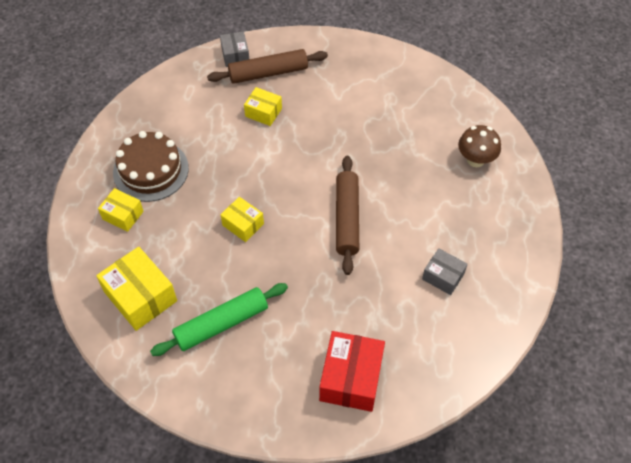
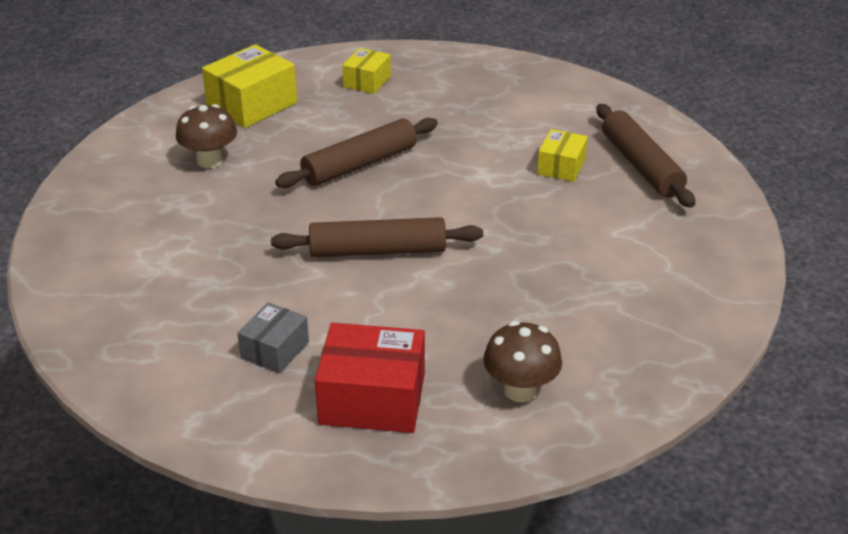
camera: 85 degrees right, 20 degrees down
(151, 170) = (438, 92): brown cake -> none
(222, 324) = (210, 161): green rolling pin -> brown mushroom
(235, 55) = (664, 135): grey box -> none
(243, 224) = (360, 164): yellow box -> brown rolling pin
(351, 378) = (116, 265): red box -> red box (372, 399)

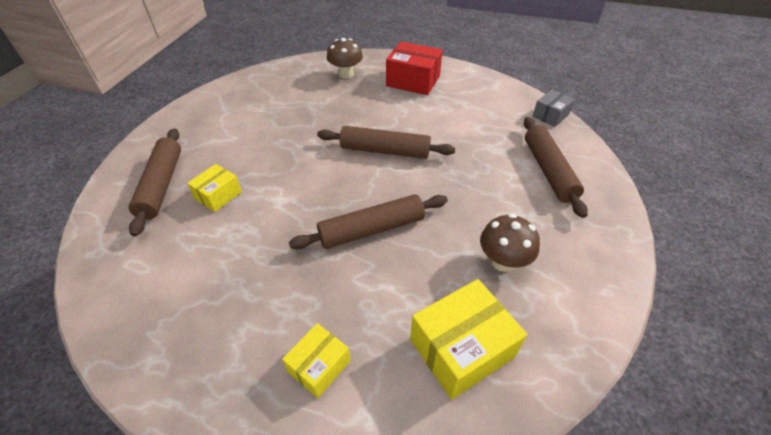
camera: 165 degrees left, 10 degrees up
(131, 262) = (548, 171): none -> brown rolling pin
(275, 350) = (456, 106): grey box -> grey box (550, 115)

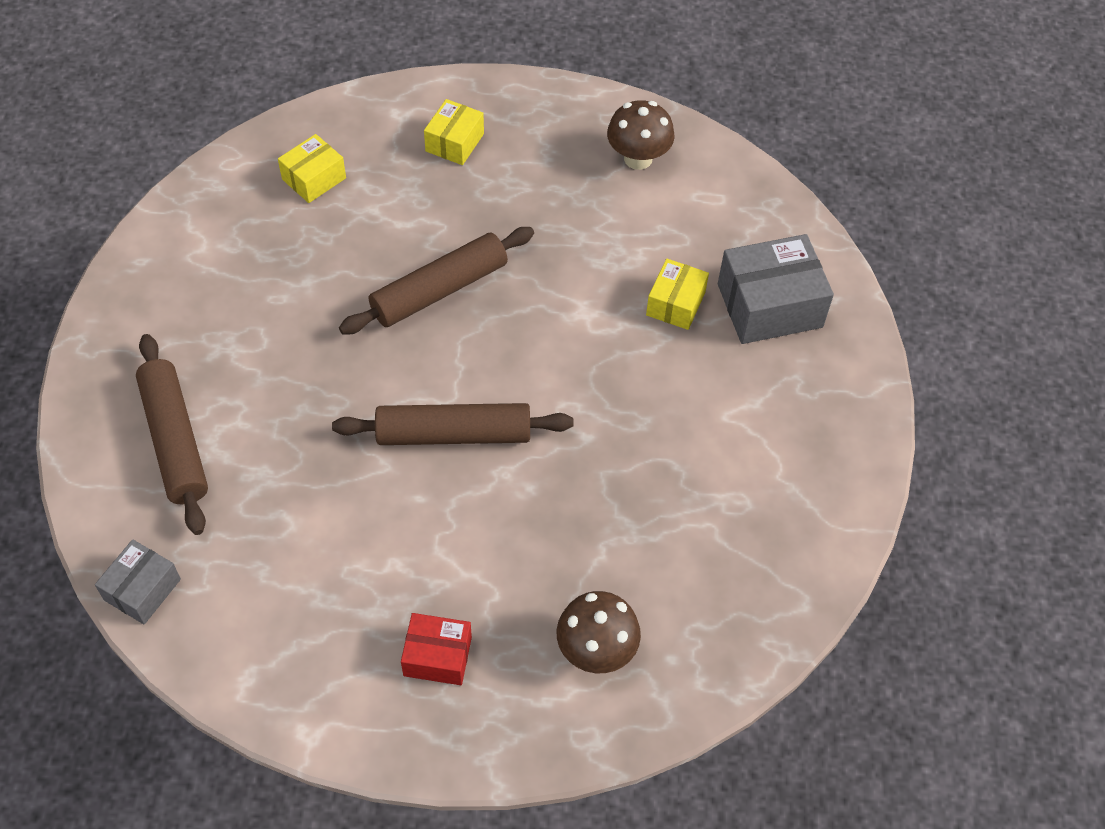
camera: 165 degrees right, 10 degrees up
(161, 185) = (769, 305): brown rolling pin -> grey box
(413, 81) = (437, 656): red box -> red box, size x0.59
(461, 348) = (314, 178): yellow box -> yellow box, size x0.59
(503, 261) = (263, 276): brown mushroom -> brown mushroom (638, 158)

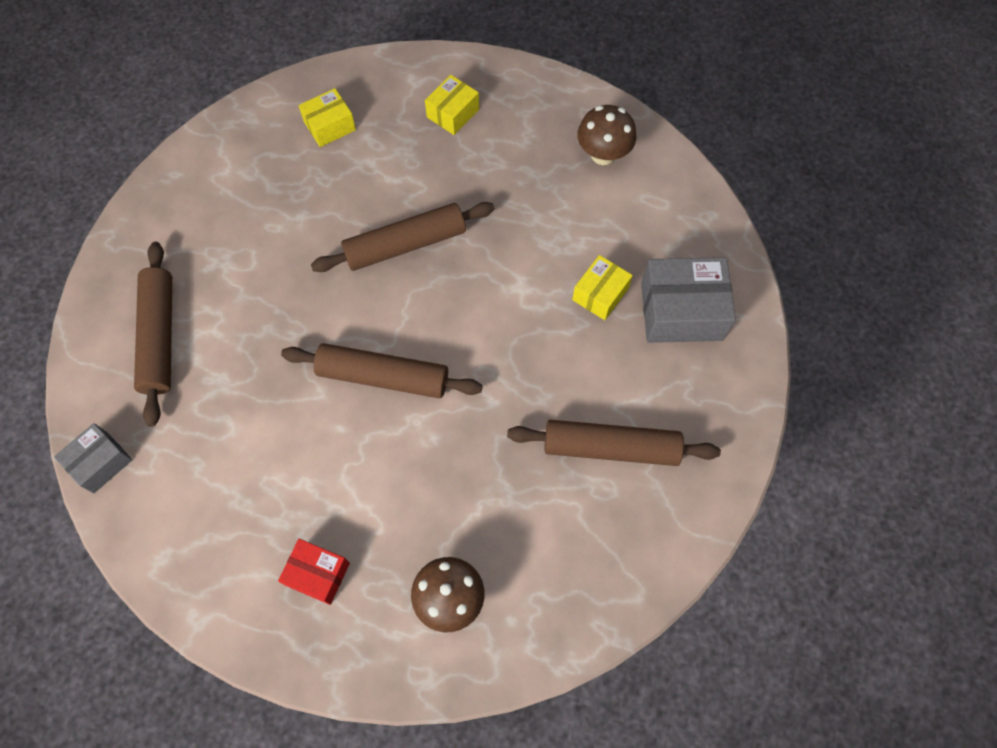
camera: 15 degrees right, 10 degrees up
(731, 459) = (611, 448): none -> brown rolling pin

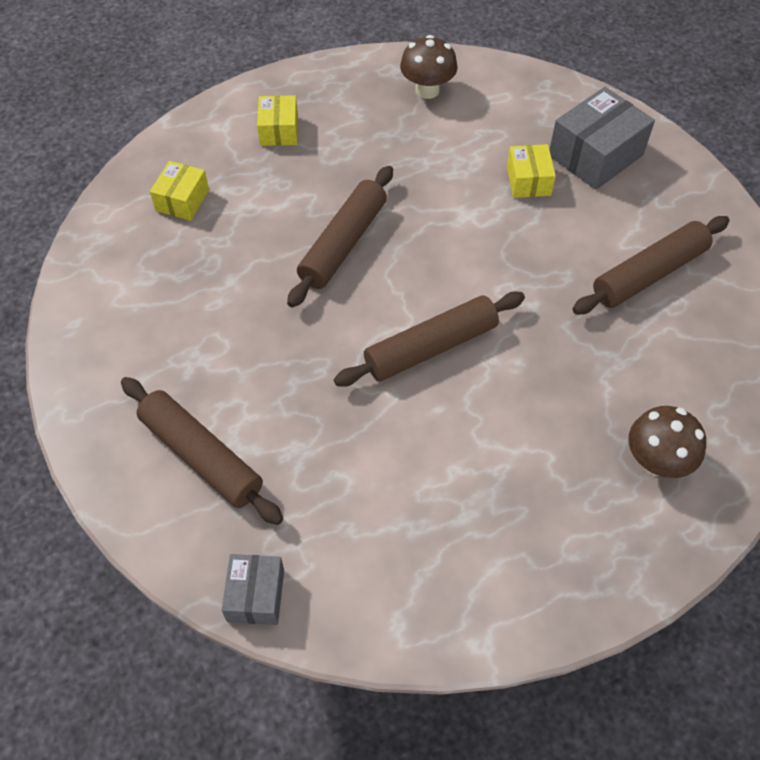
camera: 40 degrees left, 10 degrees down
(318, 574) = (540, 527): red box -> none

